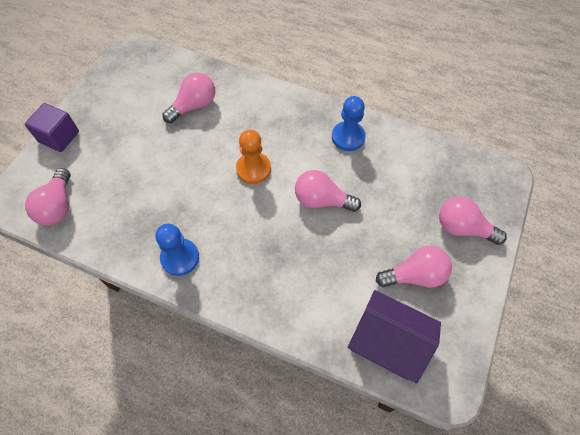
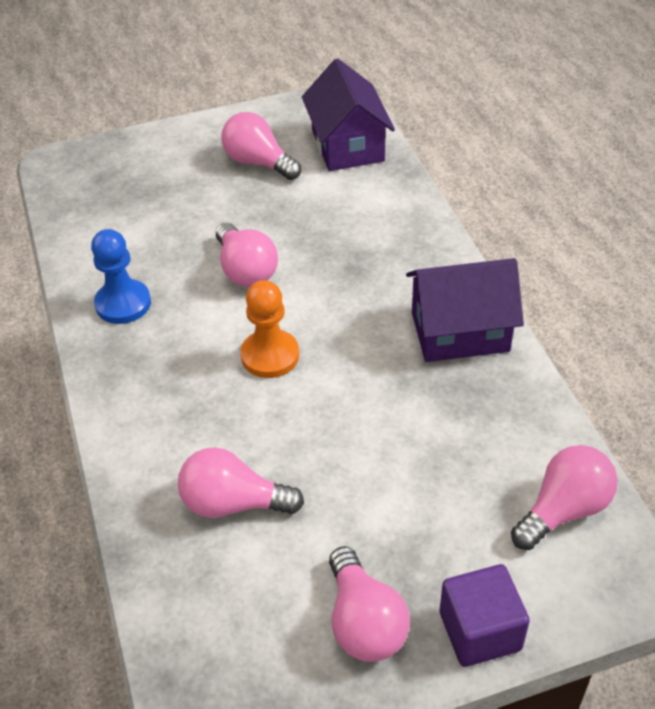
camera: 130 degrees left, 15 degrees down
(180, 257) = (460, 332): blue pawn -> purple house
(463, 228) = (164, 159): pink light bulb -> pink light bulb (364, 622)

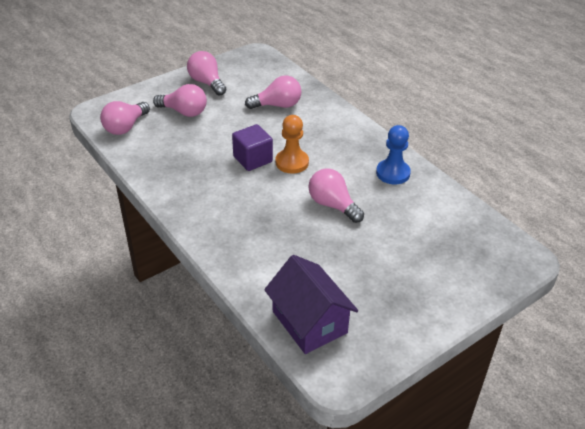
camera: 160 degrees right, 5 degrees down
(258, 162) = (373, 289): pink light bulb -> pink light bulb (184, 112)
(460, 332) = (187, 193): purple house -> none
(480, 631) = (160, 87): purple cube -> purple cube (253, 159)

